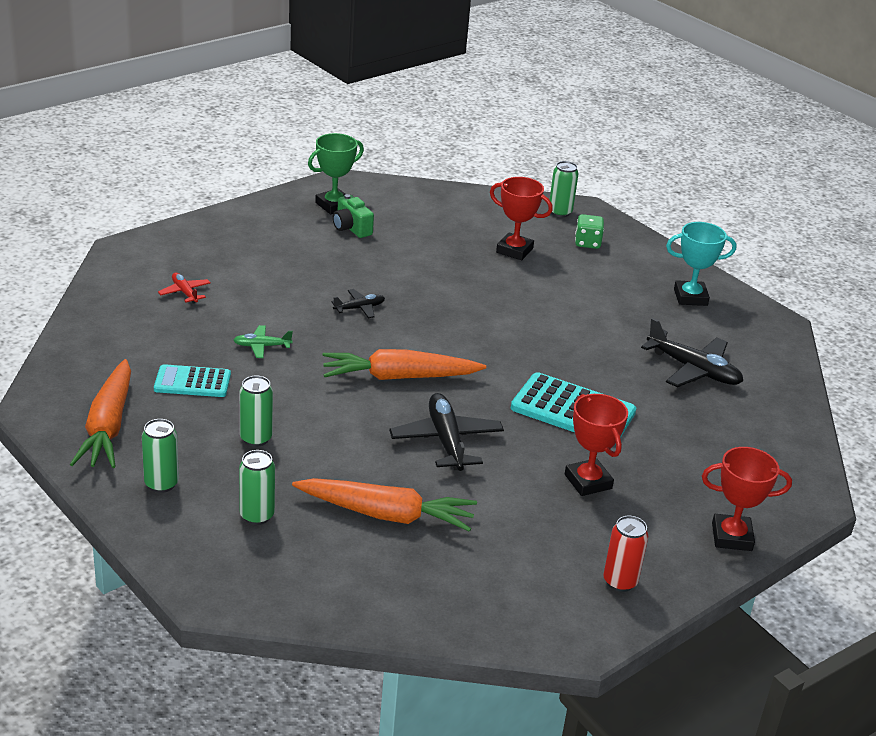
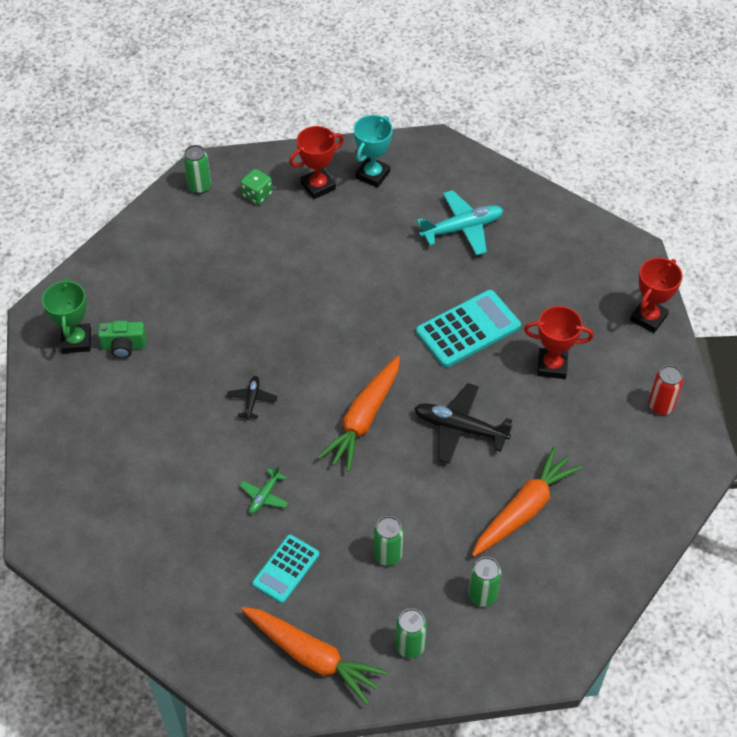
camera: 55 degrees left, 20 degrees up
(185, 292) = (145, 519): red plane -> none
(514, 250) = (236, 249): red trophy -> red trophy (318, 186)
(693, 370) = (462, 228): black plane -> turquoise plane

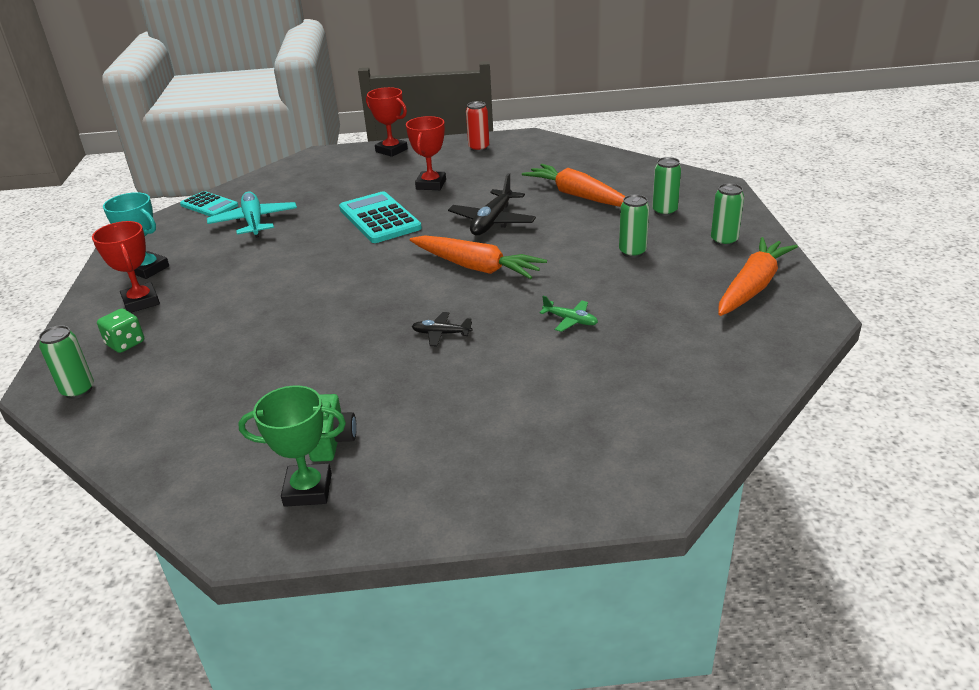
camera: 85 degrees left, 20 degrees down
(286, 569) = (658, 304): turquoise calculator -> turquoise calculator (209, 205)

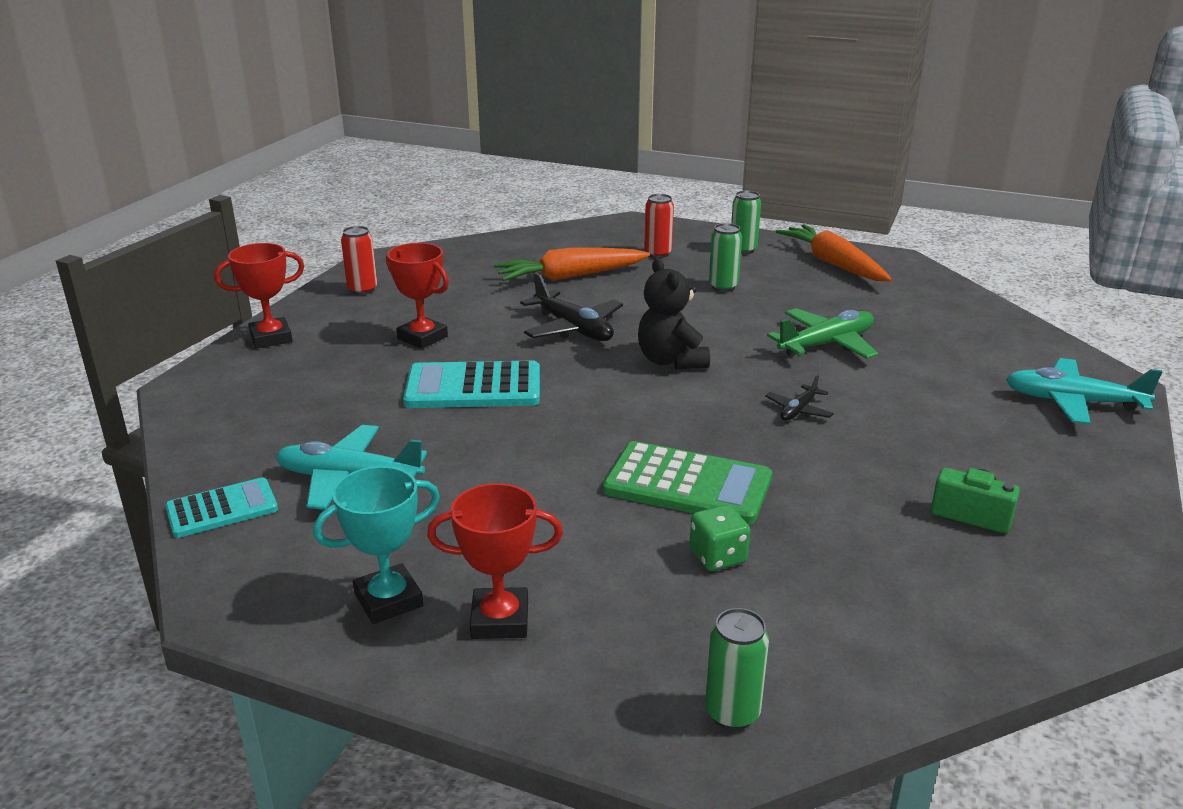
camera: 65 degrees left, 5 degrees down
(125, 343) = (624, 650): green dice -> green dice (718, 557)
(306, 318) = (687, 484): none -> green calculator
(308, 490) = (1056, 545): green trophy -> none
(476, 267) = (671, 361): orange carrot -> black teddy bear
(570, 320) = (826, 344): green plane -> green plane, size x1.88
(578, 471) = (1072, 402): none -> turquoise plane
(664, 211) = (658, 254): green can -> red can

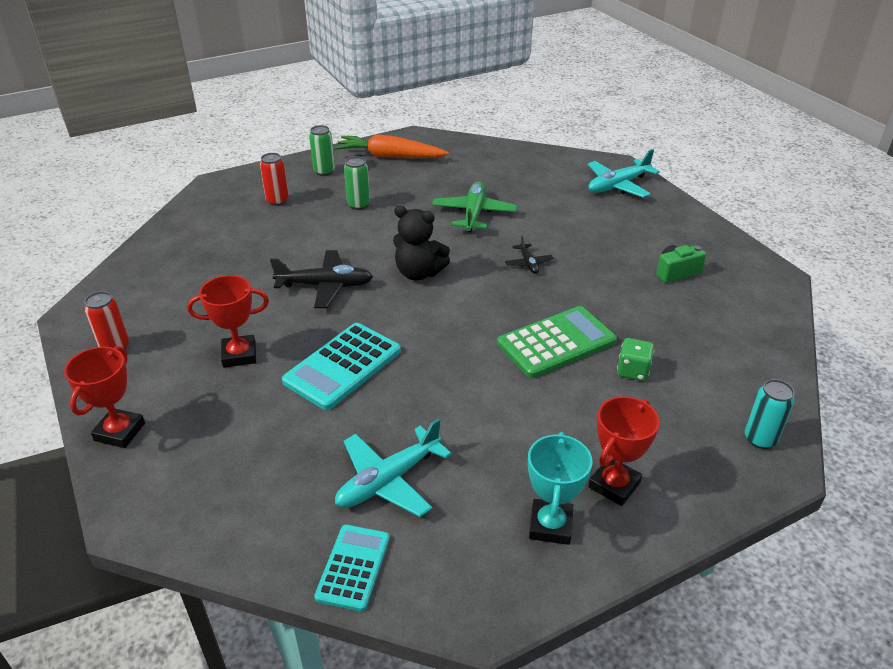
camera: 50 degrees left, 10 degrees up
(570, 277) = (252, 249): orange carrot -> none
(732, 713) = (760, 439): green can -> turquoise can

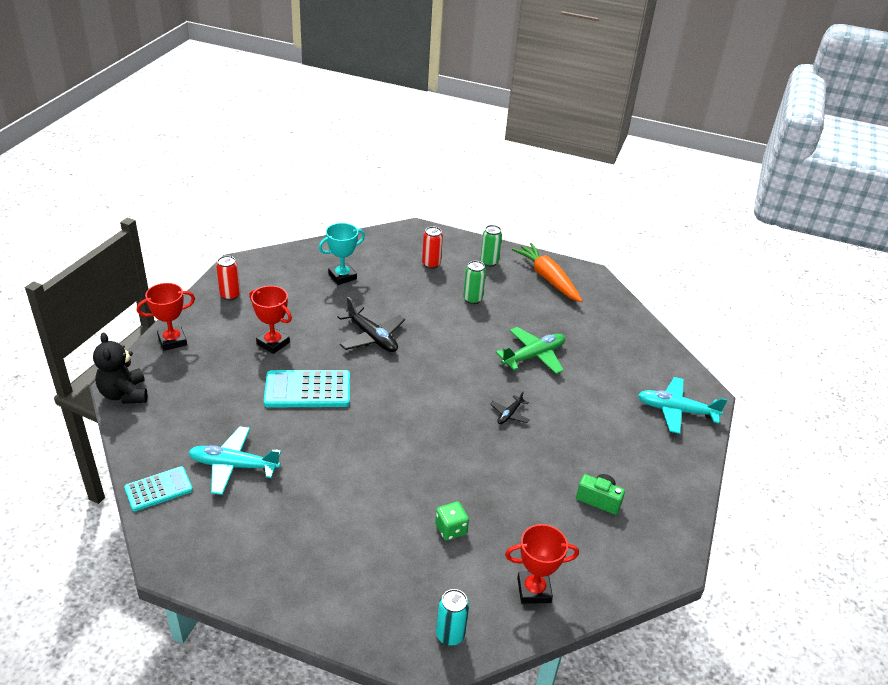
camera: 45 degrees right, 0 degrees up
(419, 273) = (434, 369): black teddy bear -> black teddy bear (124, 394)
(550, 525) = (263, 558): turquoise trophy -> turquoise trophy (342, 276)
(556, 342) = (437, 474): green calculator -> none
(614, 485) = (326, 573): red trophy -> red trophy (534, 590)

